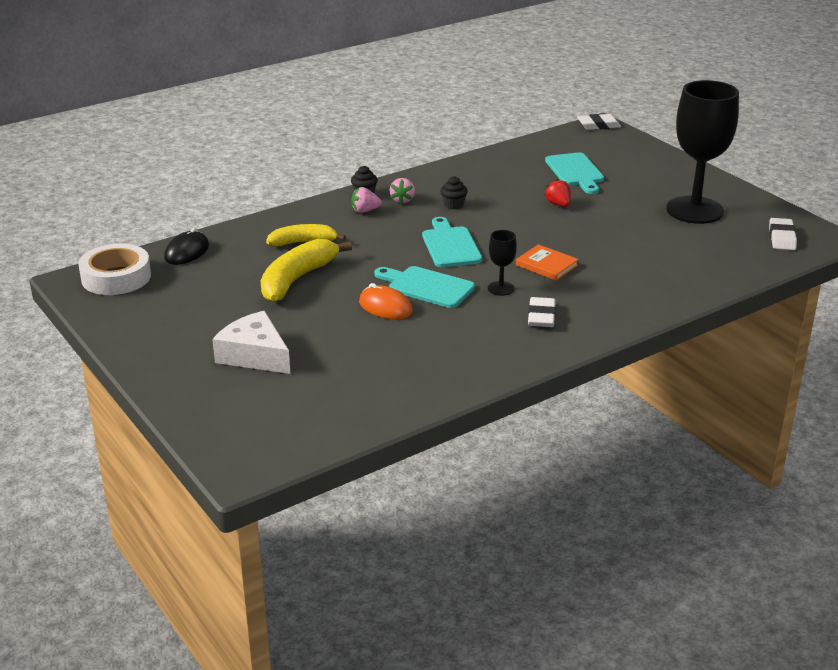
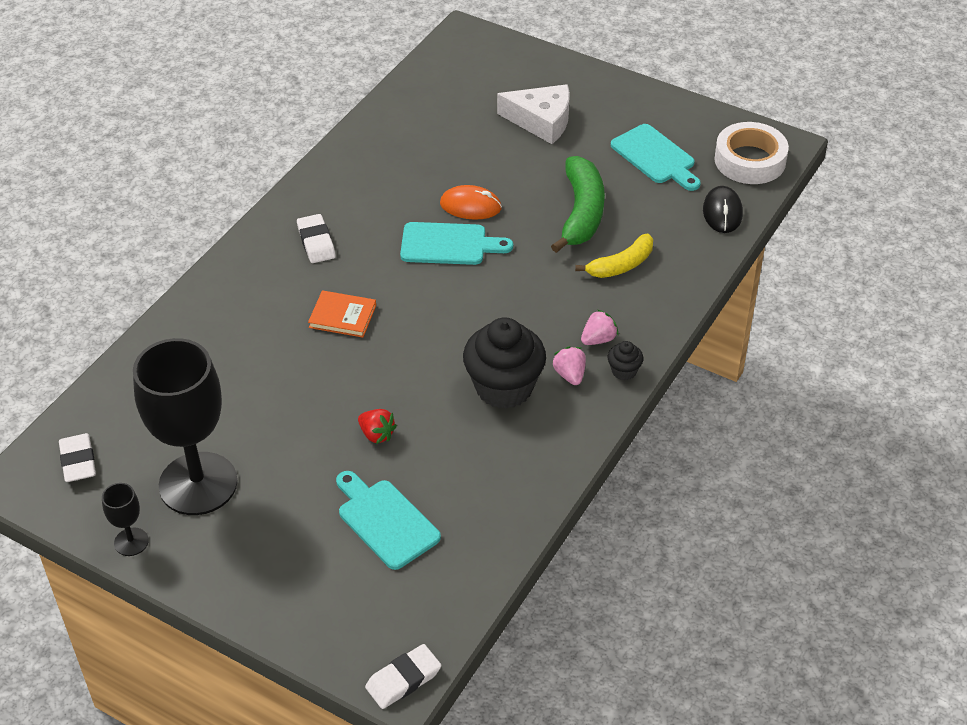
camera: 155 degrees right, 15 degrees up
(297, 279) = (581, 212): yellow banana -> green banana
(450, 245) = (463, 313): turquoise cutting board -> turquoise cutting board (655, 157)
(453, 205) = (504, 387): black cupcake -> black cupcake, size x2.27
(501, 288) = (374, 266): black goblet -> black goblet (131, 542)

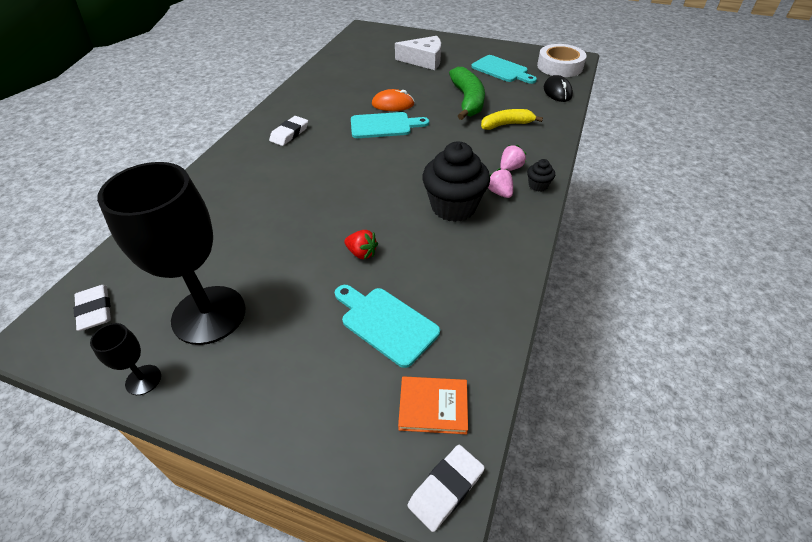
camera: 10 degrees left, 0 degrees up
(316, 242) = (289, 134): white eraser -> white eraser turned 60 degrees clockwise
(342, 316) = (317, 175): orange book -> orange book (433, 406)
(621, 265) = (506, 125): yellow banana -> yellow banana turned 150 degrees counterclockwise

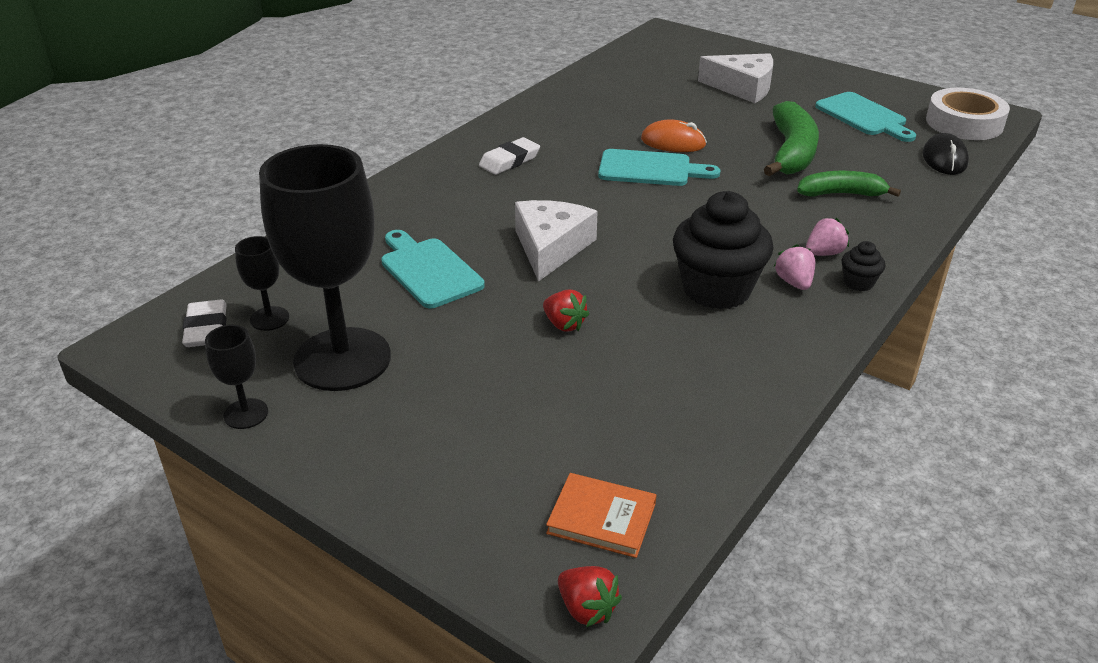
camera: 15 degrees right, 10 degrees down
(144, 291) = (269, 319): none -> black goblet
(335, 195) = (550, 247): none -> white cheese
(386, 323) = (570, 412): turquoise cutting board -> turquoise cutting board (428, 270)
(446, 489) = (587, 609): white eraser -> red strawberry
(506, 125) = (841, 194): yellow banana -> green banana

